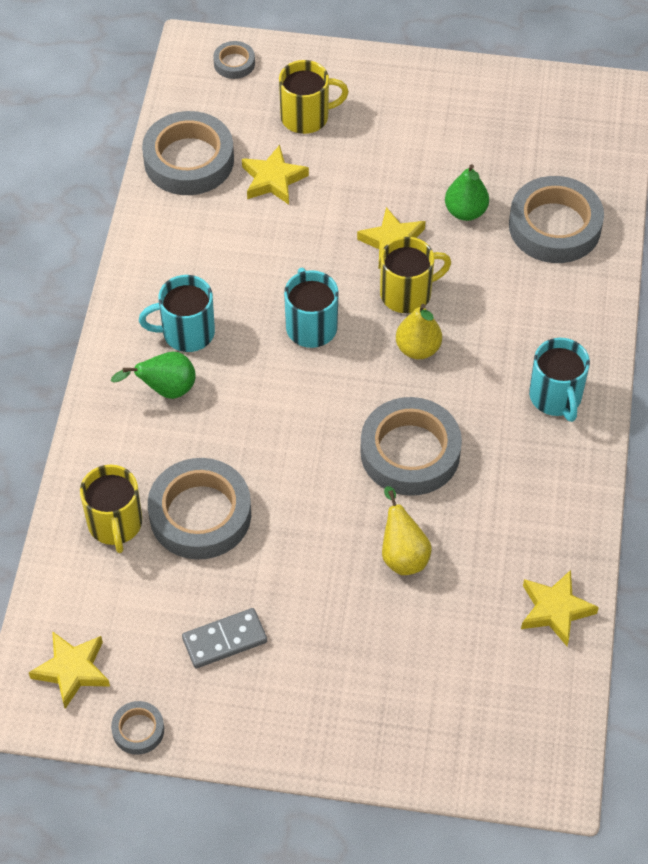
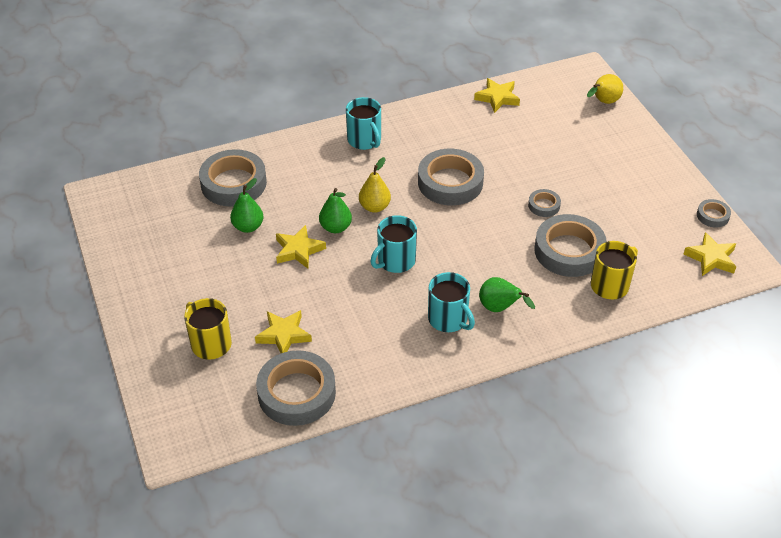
camera: 120 degrees left, 10 degrees down
(224, 640) = (631, 206): grey domino -> none
(234, 63) = (177, 414): grey tape -> grey tape (544, 205)
(402, 554) = (517, 160): yellow pear -> yellow pear (603, 102)
(407, 293) = (335, 227): yellow mug -> green pear
(556, 397) = (365, 140): turquoise mug -> turquoise mug turned 105 degrees clockwise

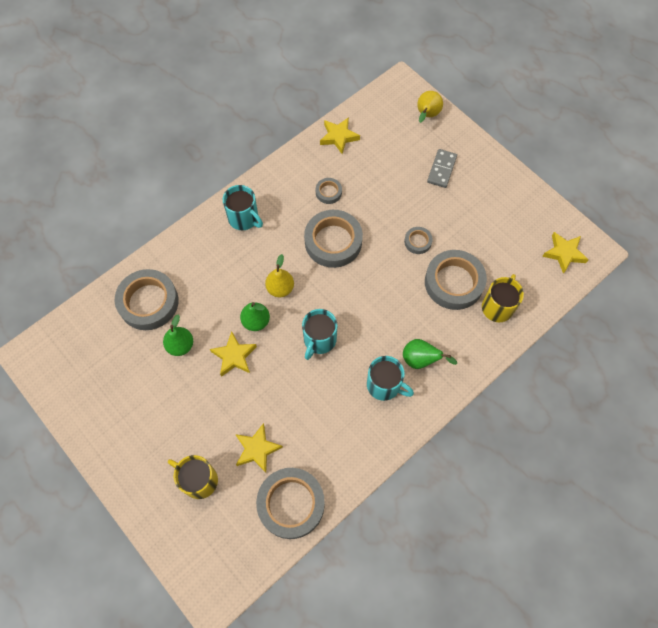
camera: 20 degrees left, 20 degrees up
(599, 151) = (441, 169): none -> grey domino
(712, 216) = (551, 209): grey tape -> grey tape (328, 192)

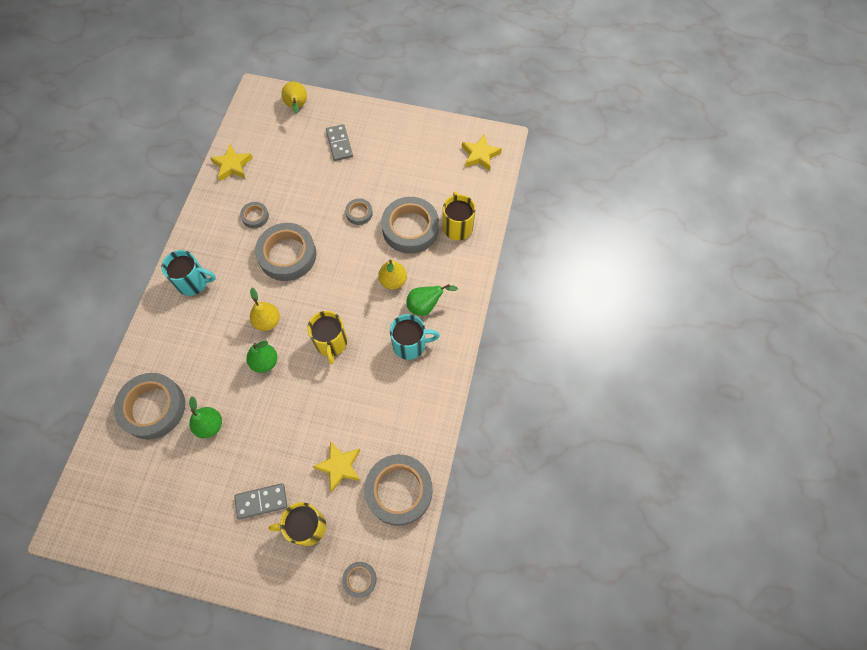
camera: 35 degrees left, 0 degrees up
(179, 434) = (261, 501): none -> grey domino
(211, 554) = (359, 579): none -> grey tape
(234, 356) = (265, 403): yellow star -> none
(319, 340) = (331, 343): turquoise mug -> yellow mug
(407, 320) = (393, 281): none -> yellow pear

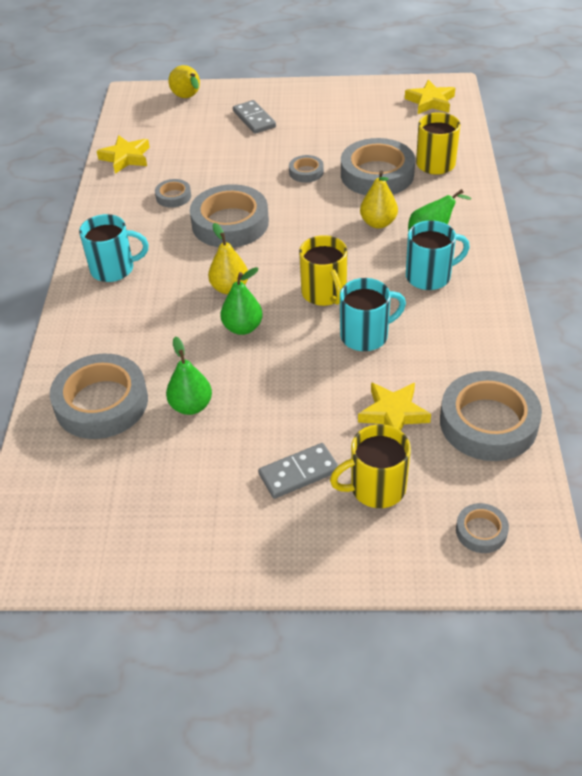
camera: 10 degrees left, 20 degrees down
(346, 391) = (366, 335): none -> turquoise mug

